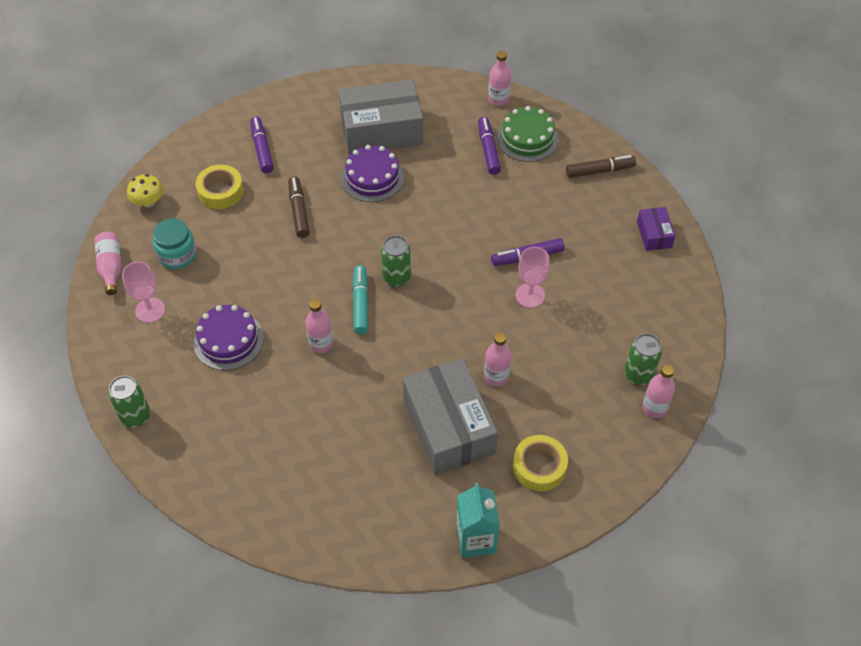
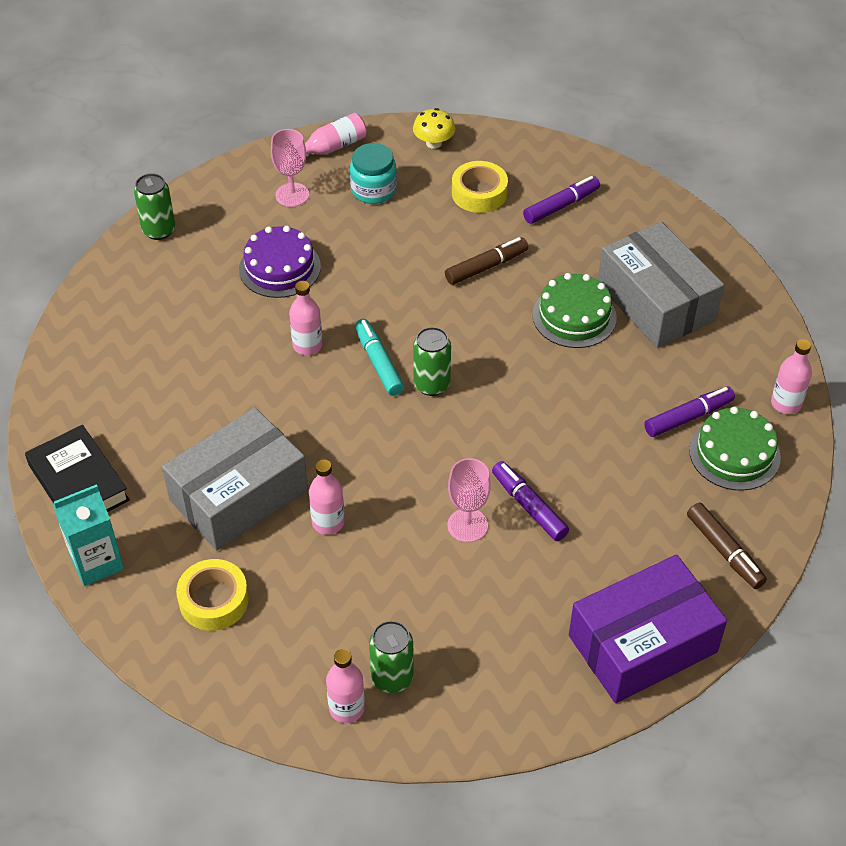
camera: 70 degrees right, 5 degrees down
(360, 303) = (378, 363): turquoise marker -> turquoise marker turned 90 degrees counterclockwise
(372, 177) = (574, 316): purple cake -> green cake
(391, 537) = (78, 483): none -> black book
(654, 234) = (642, 644): purple box -> purple box, size x2.14

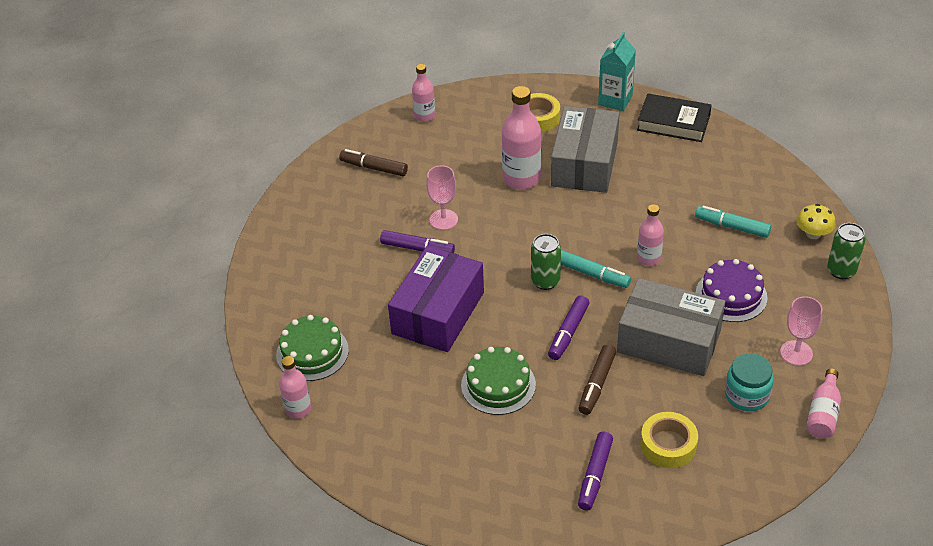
camera: 145 degrees right, 5 degrees down
(190, 326) = (732, 227): none -> turquoise marker
(328, 522) = (521, 178): pink bottle -> pink bottle, size x1.69
(392, 677) = (415, 137): green can -> none
(434, 143) = (755, 470): yellow mushroom -> yellow mushroom (813, 234)
(642, 644) = (295, 219): purple box -> purple box (438, 313)
(655, 302) = (449, 433): grey box -> grey box (669, 341)
(688, 417) = (360, 359): purple marker -> purple marker (568, 332)
(724, 551) = (280, 290): brown marker -> brown marker (374, 168)

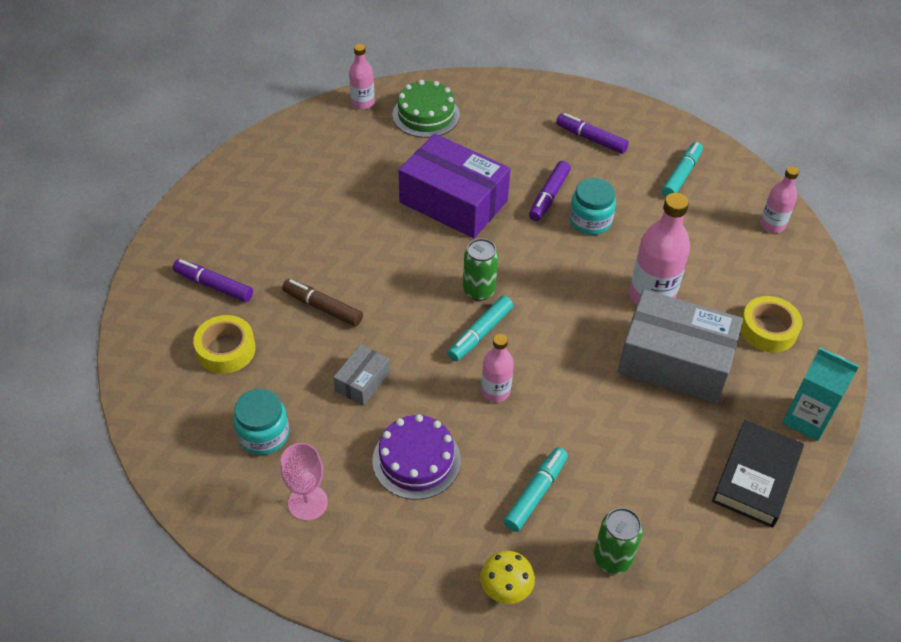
camera: 95 degrees right, 5 degrees up
(374, 168) = (681, 175): brown marker -> turquoise marker
(443, 219) = (590, 221): pink goblet -> turquoise jar
(498, 385) = (347, 233): green cake -> none
(568, 332) = (399, 297): purple marker -> purple marker (591, 139)
(669, 341) = (362, 381): grey box -> grey box, size x0.47
(823, 413) = (212, 502): pink bottle -> none
(841, 271) = (430, 600): green can -> green can (612, 558)

